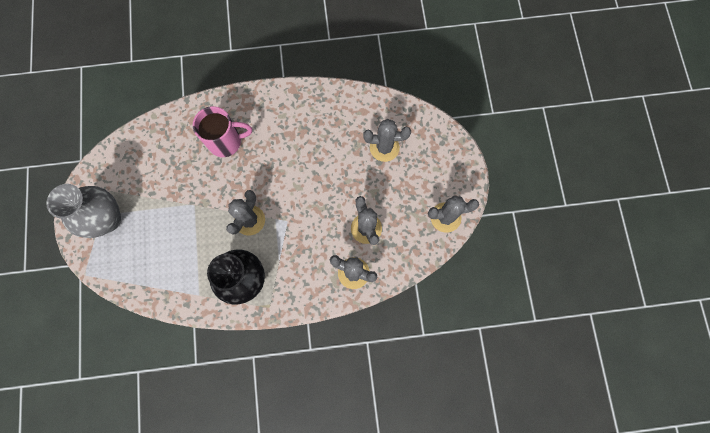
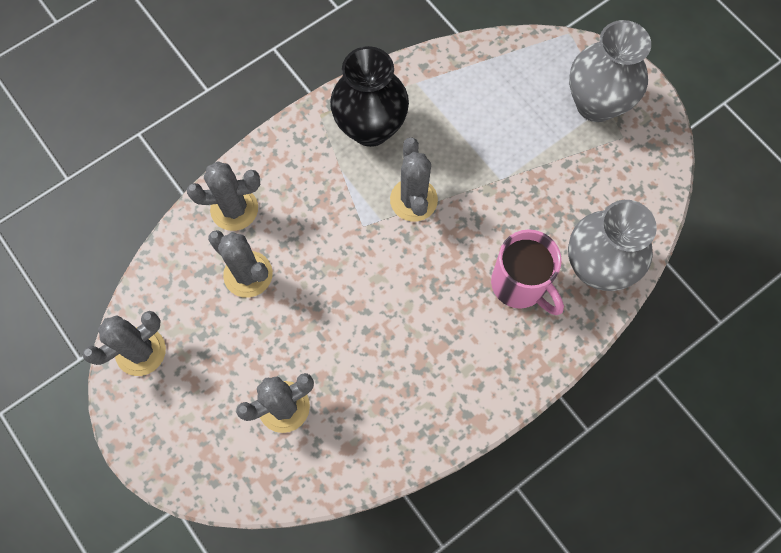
camera: 150 degrees right, 5 degrees down
(180, 129) = (596, 267): none -> grey vase
(226, 142) = (520, 285): pink mug -> pink mug turned 90 degrees counterclockwise

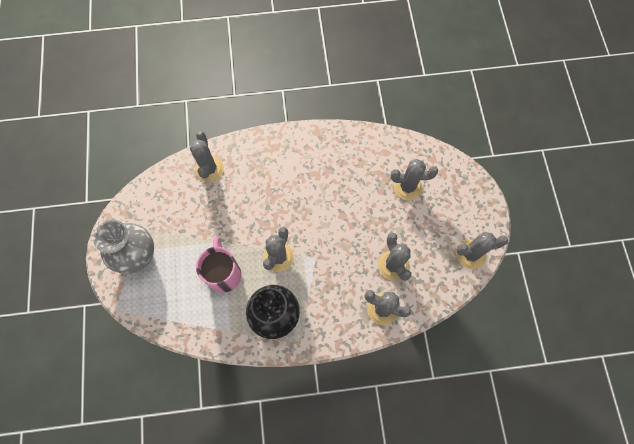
camera: 150 degrees left, 0 degrees up
(520, 285) = (254, 181): pink mug -> pink mug (224, 274)
(596, 267) = (209, 169): grey vase -> grey cactus

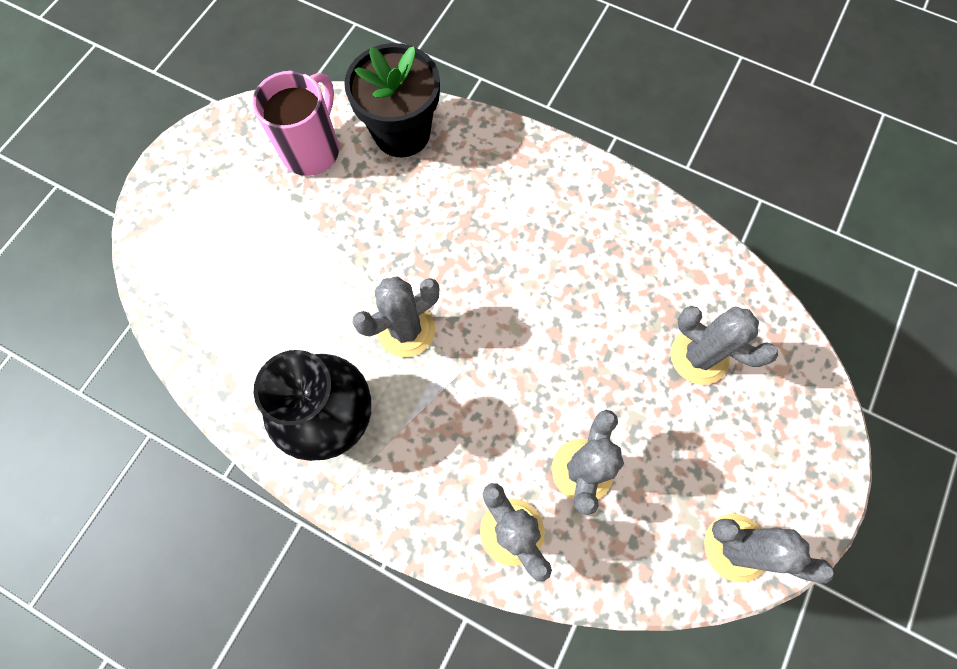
camera: 35 degrees right, 0 degrees up
(138, 256) = (210, 194): grey vase -> none
(209, 169) = (402, 133): grey cactus -> black flower pot
(224, 274) = (307, 300): pink mug -> pink mug (312, 150)

